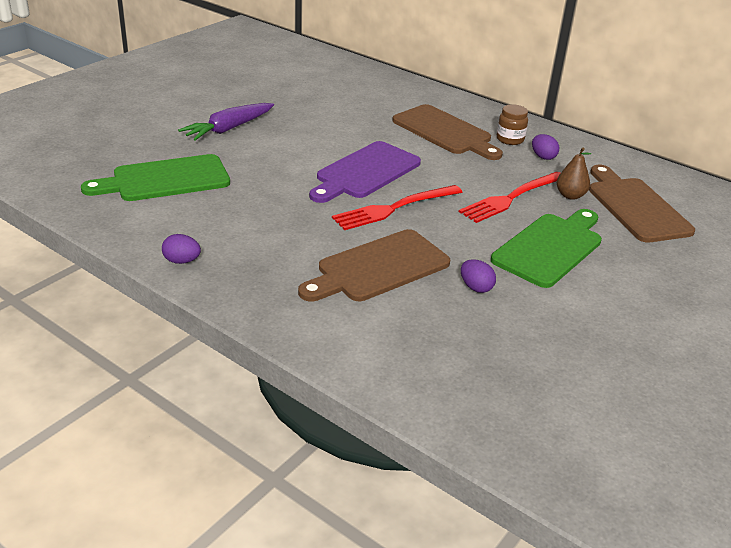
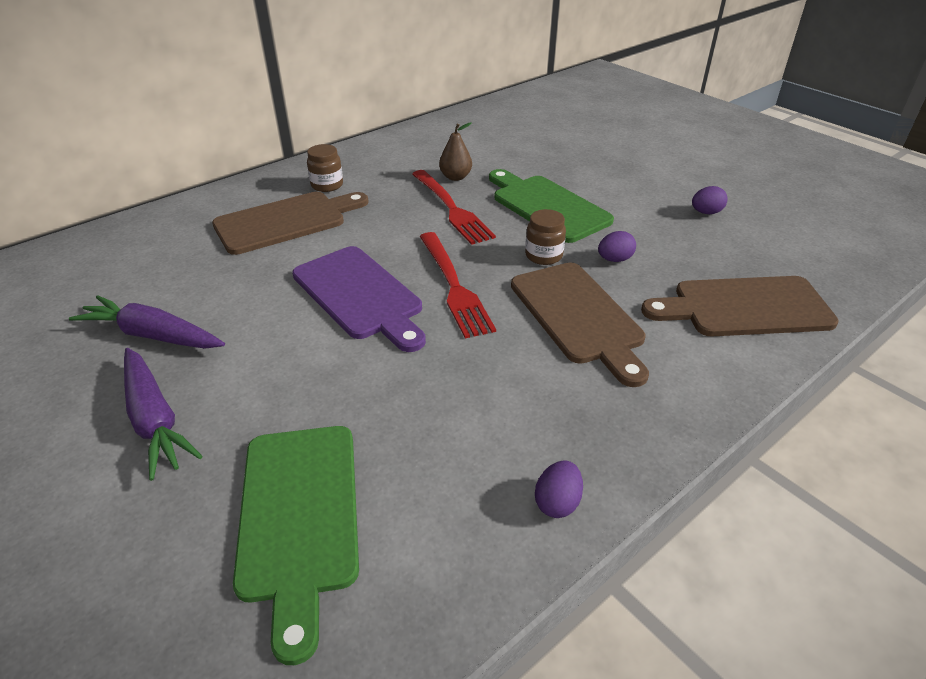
camera: 75 degrees left, 5 degrees up
(297, 114) = (153, 335): none -> purple carrot
(460, 248) = (543, 256): none -> brown jar
(543, 157) = (374, 175): purple egg -> purple egg (706, 212)
(636, 207) = (484, 152): brown cutting board -> brown cutting board (745, 307)

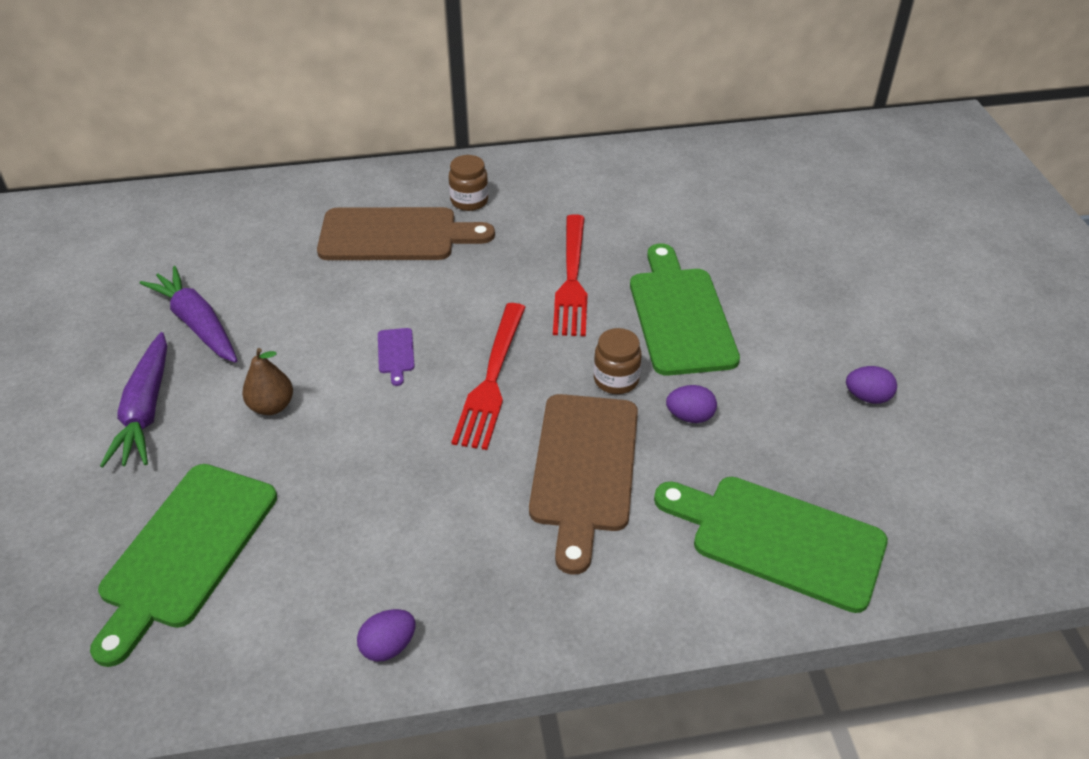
camera: 30 degrees right, 5 degrees up
(360, 295) = (396, 353): purple cutting board -> purple cutting board, size x0.40
(455, 177) = (613, 237): brown pear -> brown pear (271, 406)
(745, 307) = (779, 539): brown cutting board -> green cutting board

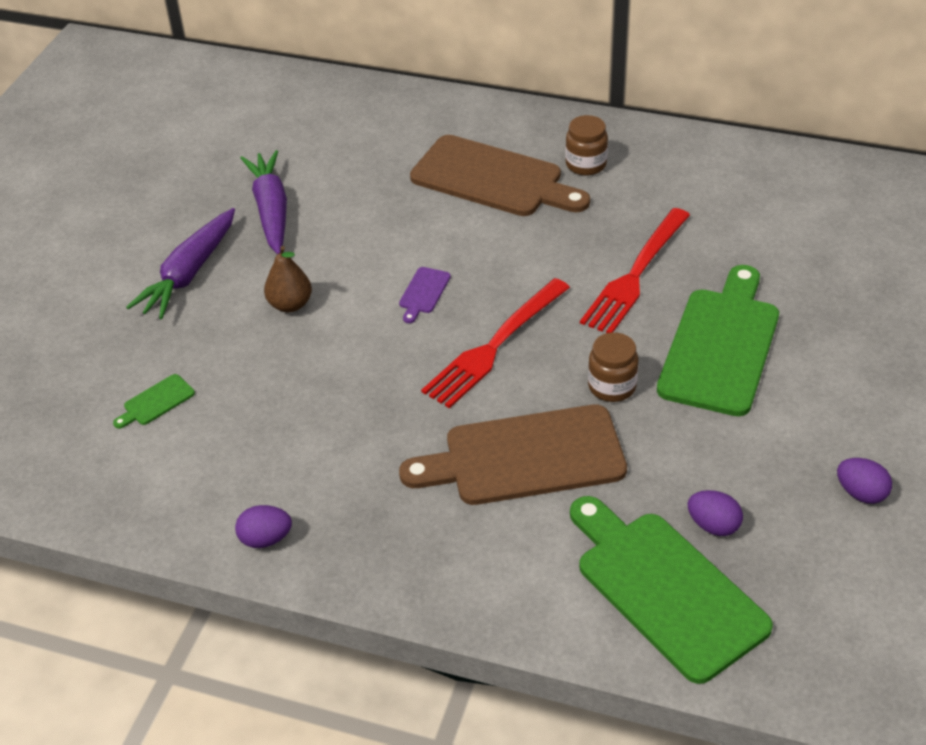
camera: 30 degrees right, 0 degrees up
(185, 551) = (156, 402): green cutting board -> green cutting board, size x0.40
(584, 469) = (525, 457): brown cutting board -> brown cutting board turned 45 degrees clockwise
(690, 416) = (660, 446): purple egg -> purple egg (713, 525)

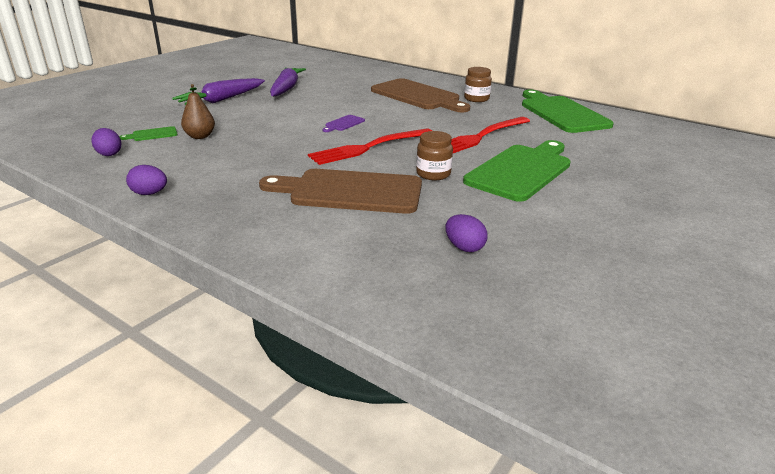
camera: 15 degrees right, 15 degrees down
(290, 304) = (264, 116): brown pear -> brown pear (200, 136)
(665, 589) = (403, 272): green cutting board -> green cutting board (562, 113)
(861, 493) = (596, 254): purple egg -> purple egg (109, 154)

